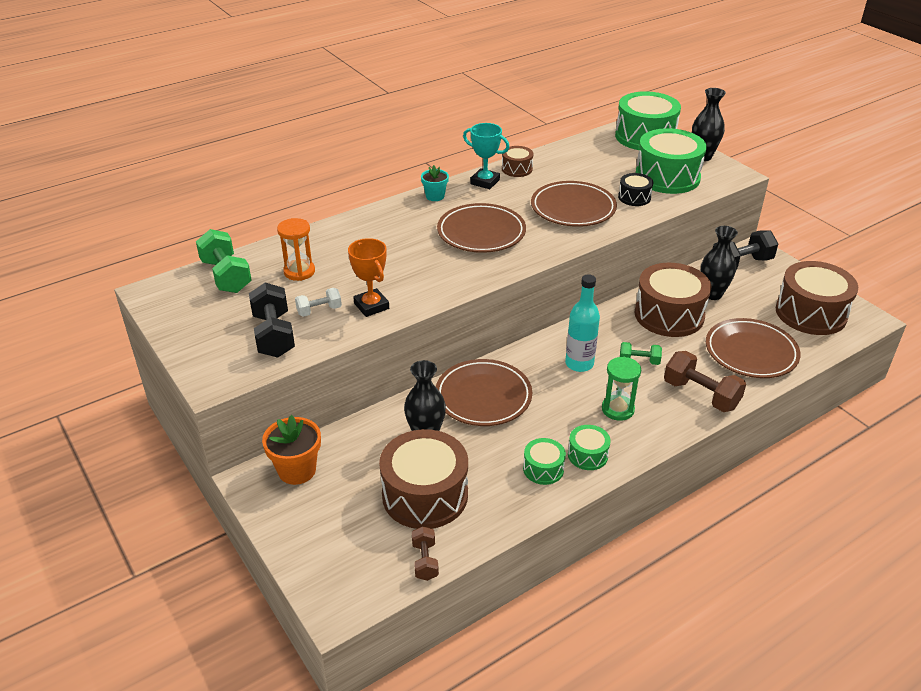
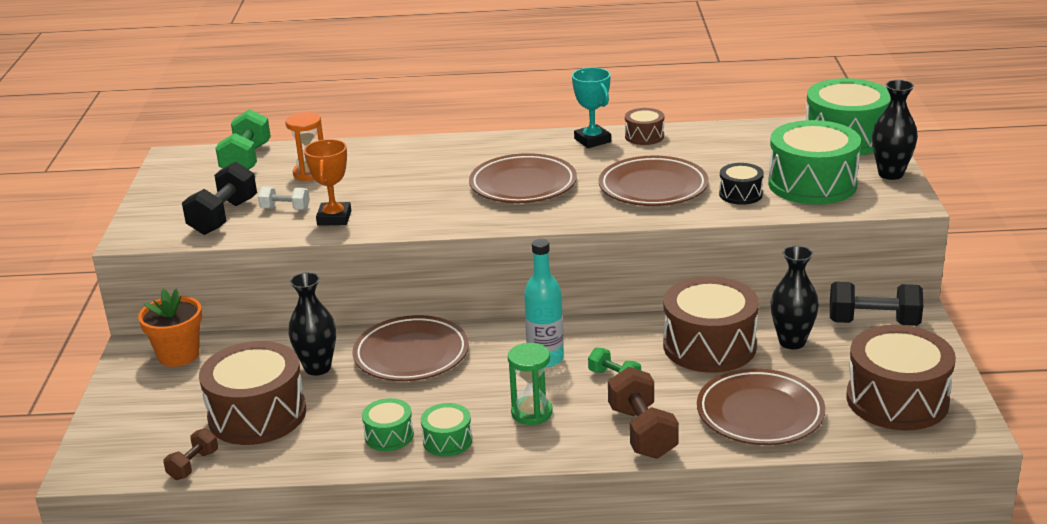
camera: 35 degrees right, 10 degrees down
(435, 196) = (522, 141): turquoise flower pot -> none

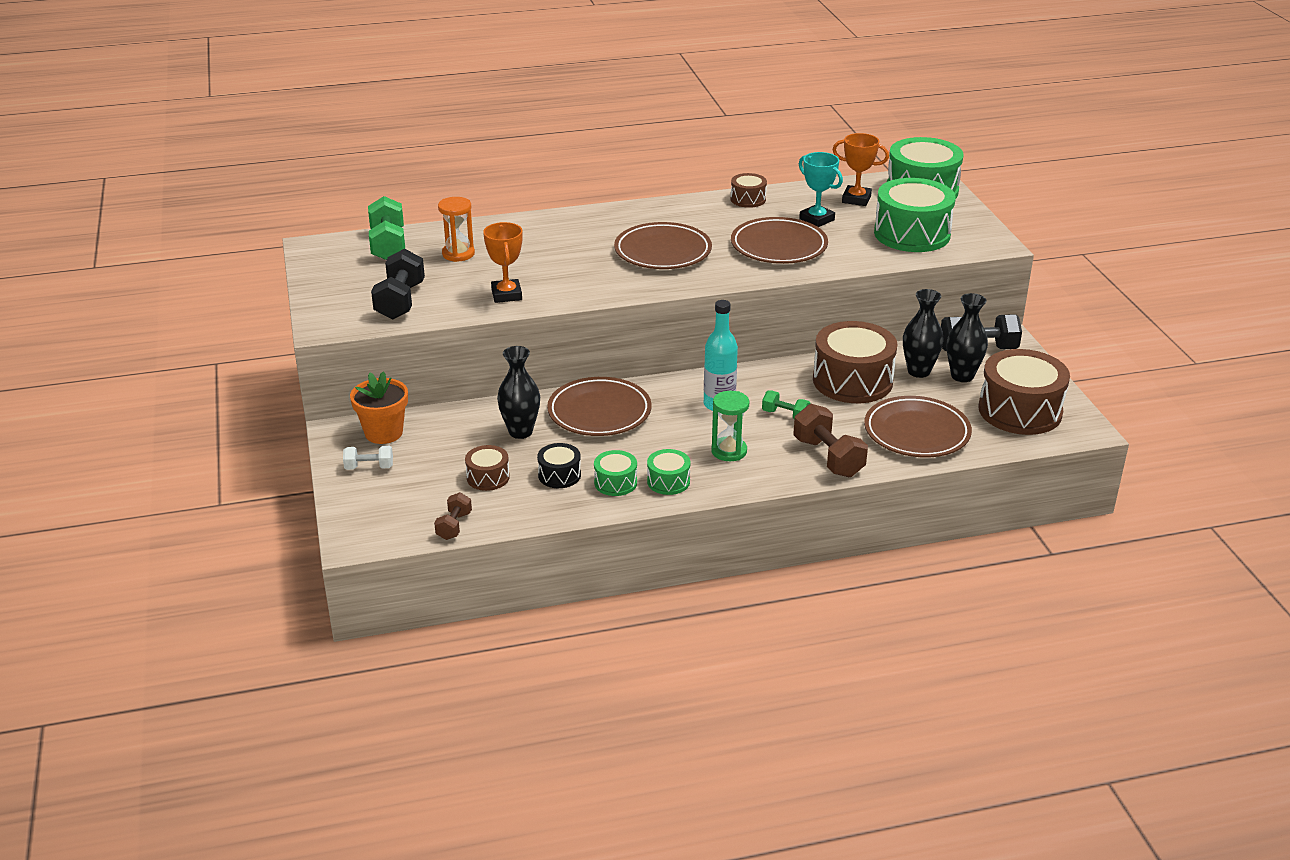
camera: 15 degrees left, 5 degrees up
(257, 415) = (488, 477): brown drum -> brown drum, size x0.49
(285, 209) = (455, 289): white dumbbell -> white dumbbell (369, 467)
(592, 140) = (703, 206): turquoise trophy -> turquoise trophy (817, 219)
(740, 194) = (856, 247): black drum -> black drum (559, 475)
(765, 143) = (856, 199): none -> orange trophy
(890, 174) = (972, 221): black vase -> black vase (962, 376)

